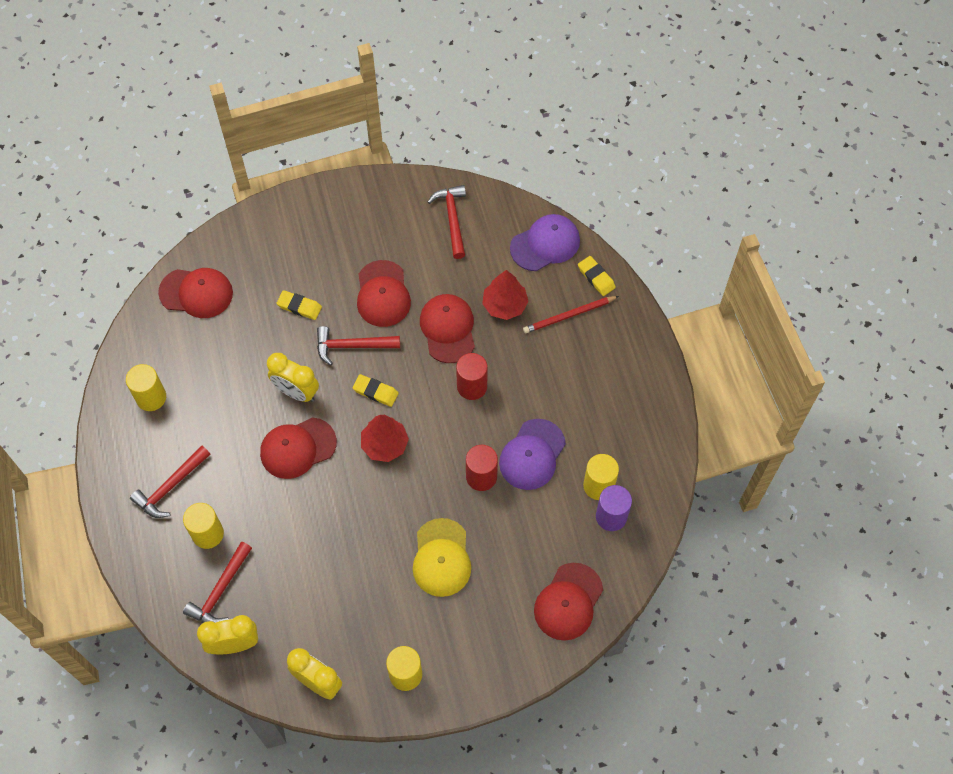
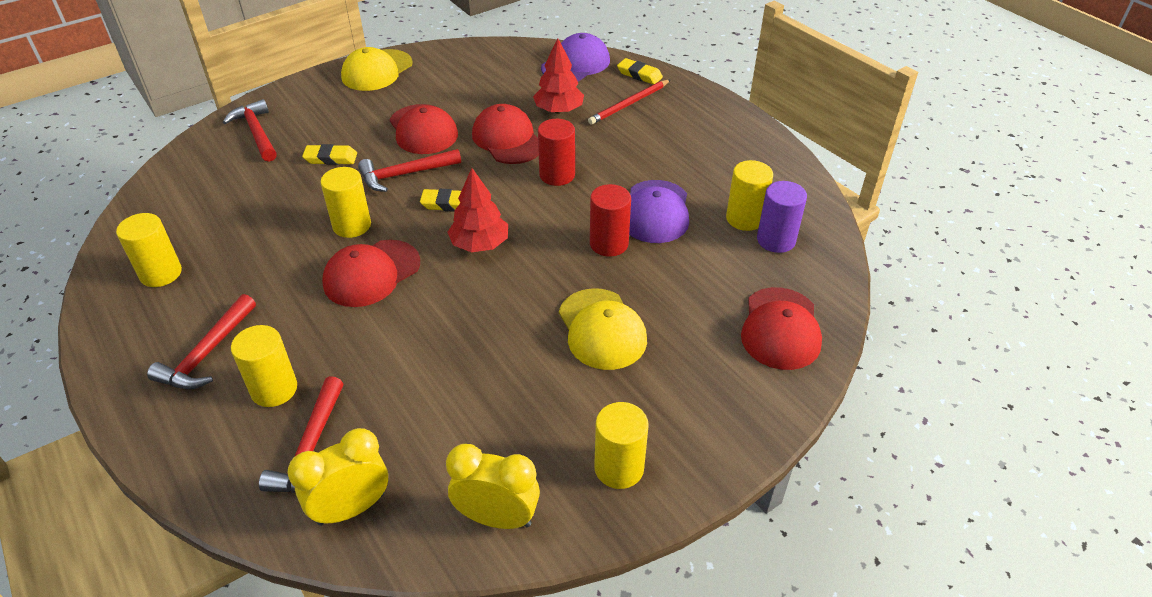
camera: 20 degrees left, 20 degrees down
(196, 293) = (201, 173): red cap -> none
(296, 392) = (352, 225): yellow clock -> yellow cylinder
(367, 199) = (377, 71): none -> yellow cap
(452, 219) = (473, 67): red hammer -> red hammer (257, 133)

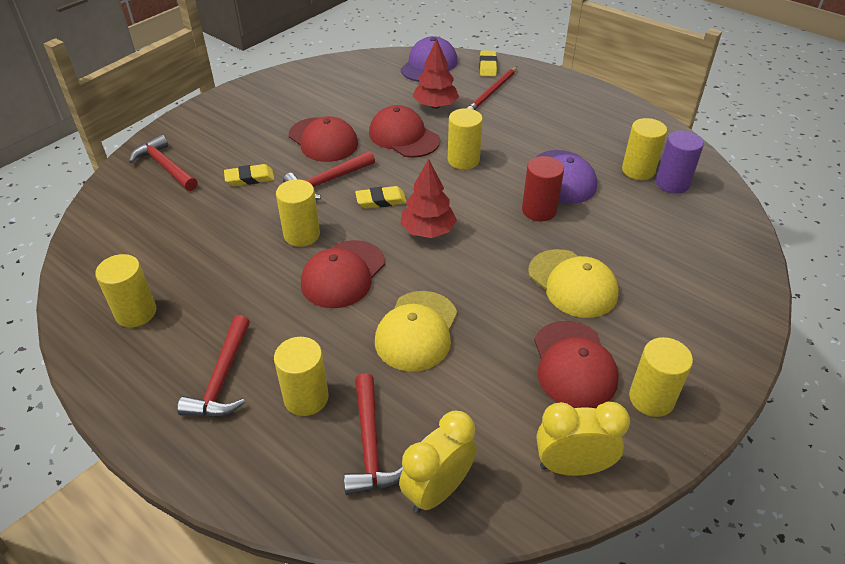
camera: 15 degrees left, 0 degrees up
(377, 71) = (252, 95): yellow cap -> yellow cap (417, 331)
(557, 175) = (463, 160): red cylinder -> yellow cylinder
(639, 75) = (488, 66): yellow eraser -> yellow eraser turned 75 degrees clockwise
(780, 329) = (715, 254): red cap -> red cap (573, 365)

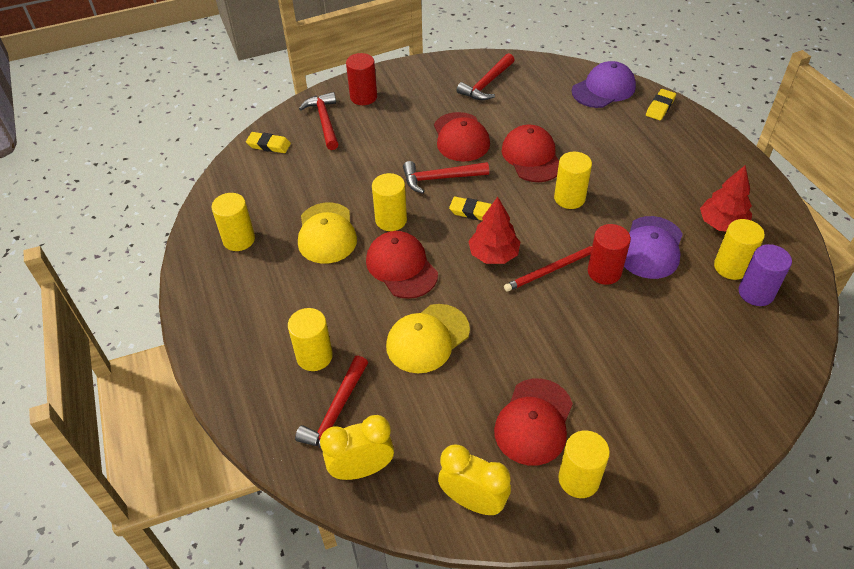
camera: 30 degrees right, 5 degrees up
(195, 133) = (363, 97): none -> red cylinder
(222, 378) = (267, 316): red hammer -> red hammer (487, 84)
(250, 178) = (381, 154): yellow eraser -> yellow eraser (269, 145)
(343, 274) = (401, 267): red cap -> red cap turned 90 degrees clockwise
(435, 106) = (581, 134): red tree -> red tree (722, 224)
(492, 92) = (645, 136): red pencil -> red pencil (552, 269)
(572, 283) = (585, 351): yellow cap -> yellow cap (326, 233)

